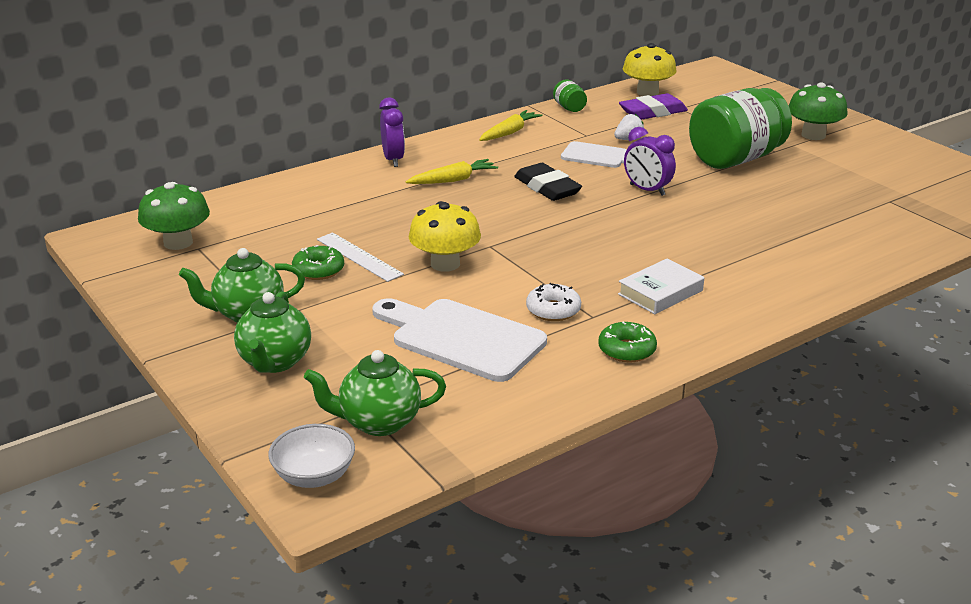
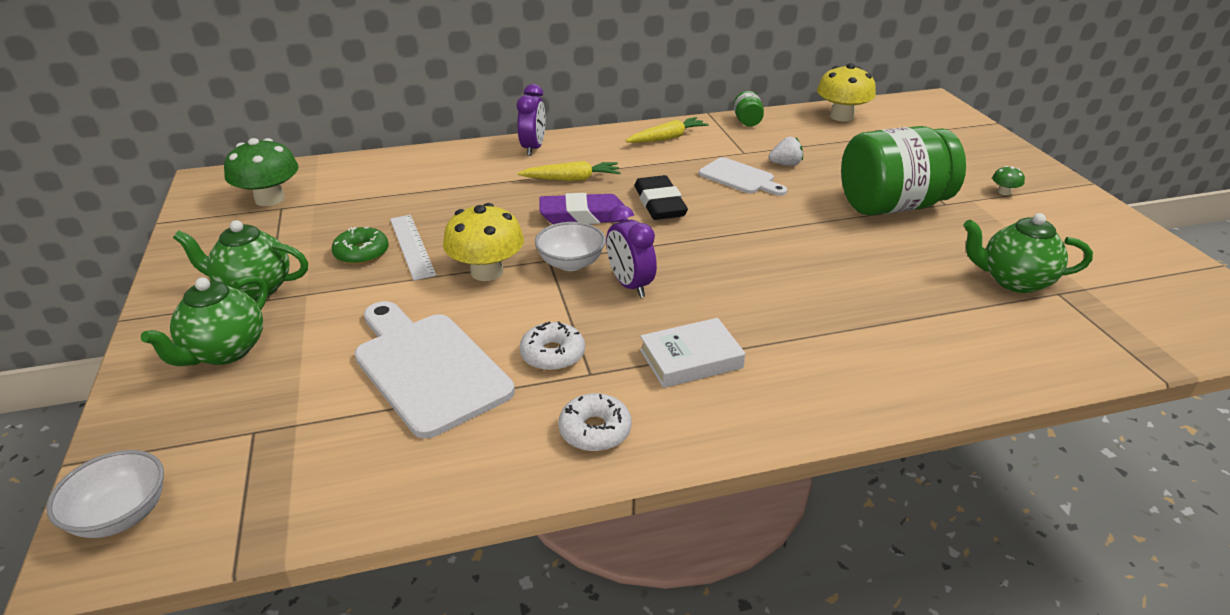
camera: 20 degrees right, 5 degrees up
(378, 422) = (250, 458): green teapot -> green teapot (1014, 281)
(511, 245) = (571, 263): none -> white bowl
(626, 350) = (595, 430): green donut -> white donut
(647, 190) = (765, 225): purple clock -> purple clock (630, 285)
(652, 112) = (832, 138): purple eraser -> purple eraser (583, 216)
(813, 135) = (1004, 192): green mushroom -> green mushroom, size x0.44

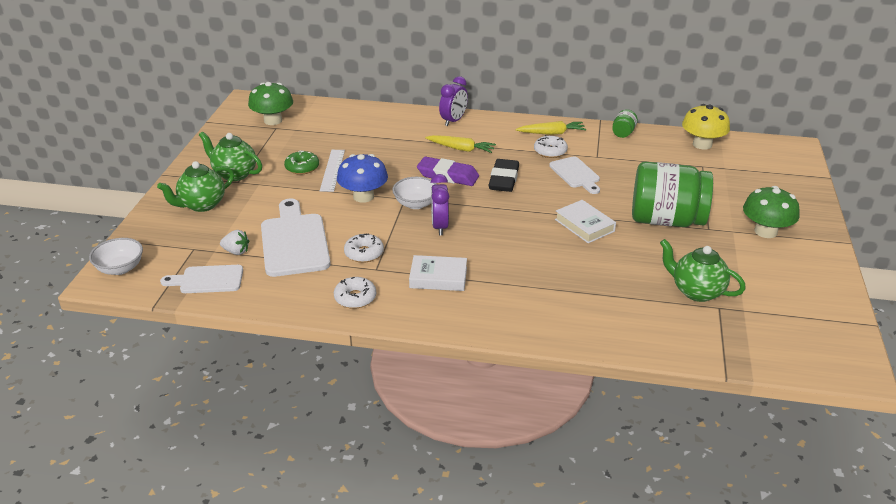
camera: 25 degrees right, 0 degrees up
(315, 481) = (207, 280): none -> white cutting board
(487, 272) = (363, 196): yellow mushroom -> blue mushroom
(685, 158) = (550, 151): none -> white donut
(785, 164) = (619, 172): white strawberry -> white strawberry (236, 251)
(809, 235) = (584, 225): none -> white book
(1004, 192) = (765, 231): green mushroom -> green mushroom, size x2.26

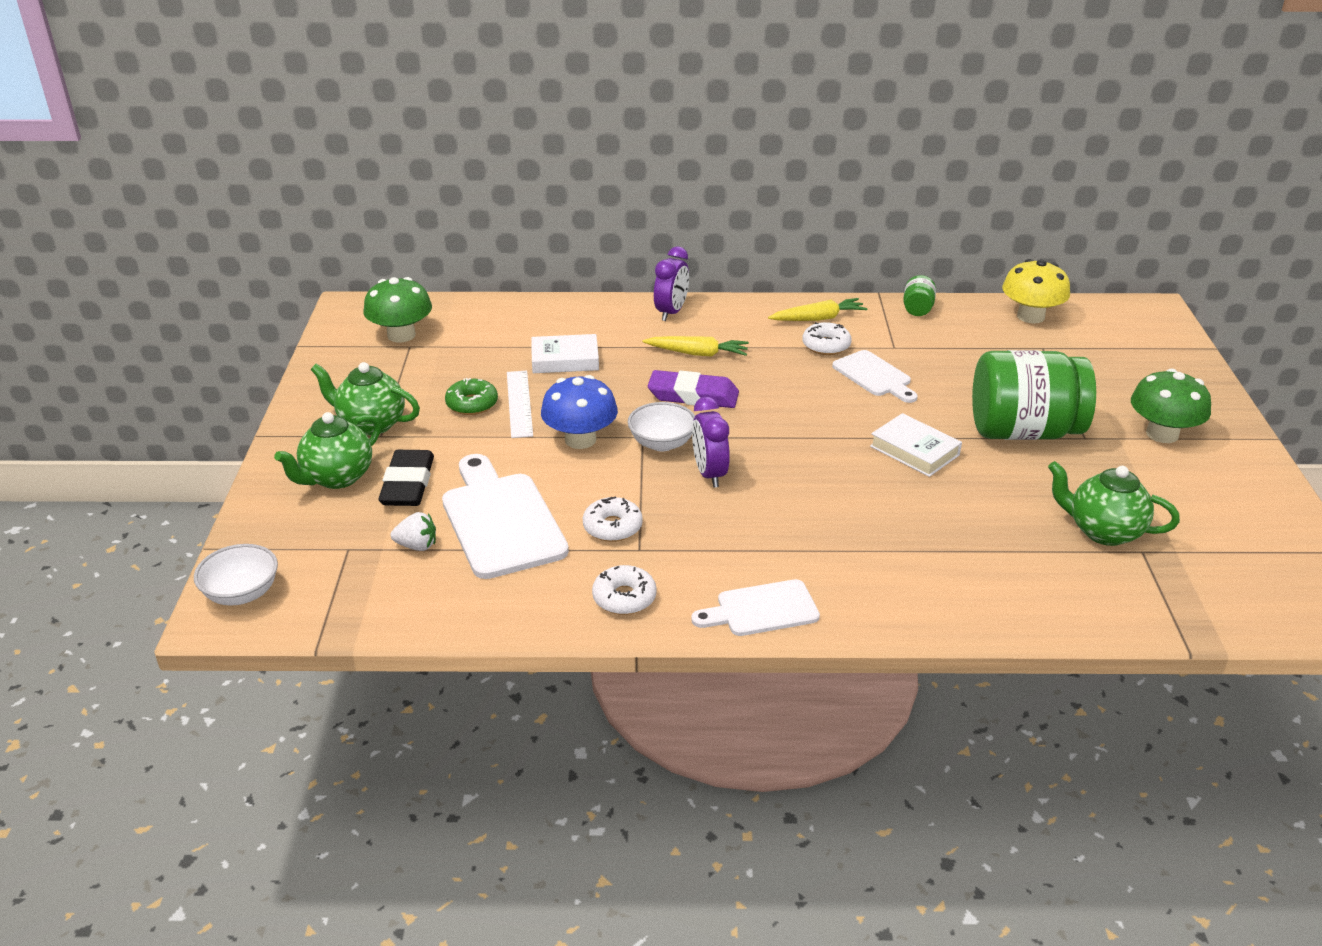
camera: 10 degrees left, 0 degrees up
(207, 280) = (388, 596): white cutting board -> white cutting board (761, 610)
(438, 277) = (735, 552): white book -> white book (565, 360)
(503, 179) = (775, 394): black eraser -> black eraser (408, 484)

